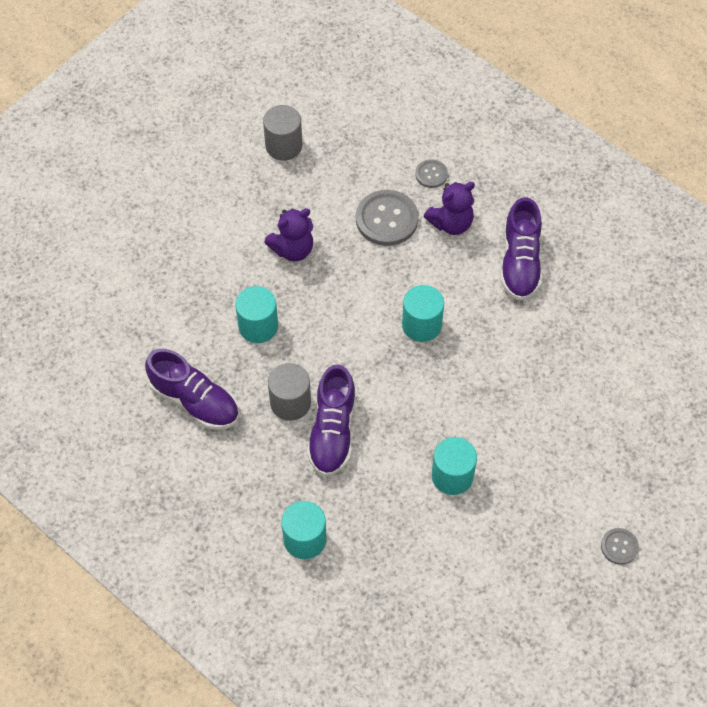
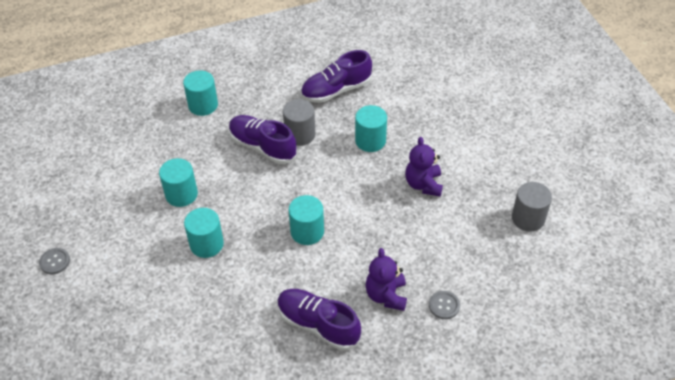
camera: 120 degrees right, 10 degrees down
(387, 219) = (416, 253): grey button -> none
(498, 410) = (206, 244): none -> turquoise cylinder

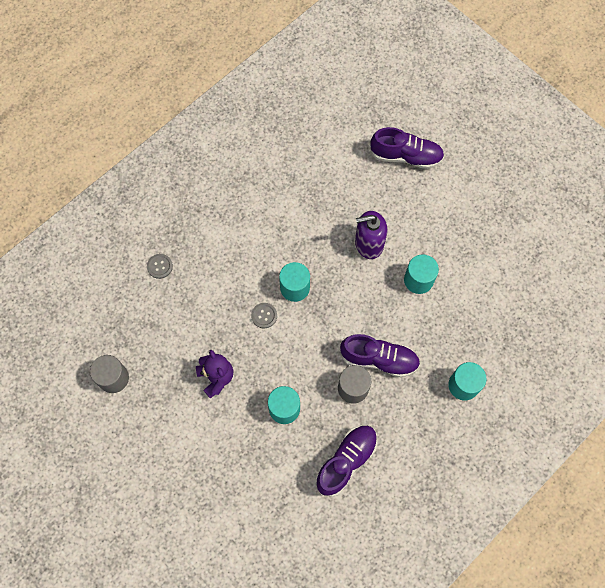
camera: 155 degrees right, 20 degrees up
(55, 261) = (474, 182): grey button -> grey button (264, 316)
(206, 244) = (368, 243): turquoise cylinder -> purple soap dispenser
(318, 325) = (248, 213): purple shoe -> purple shoe (406, 156)
(386, 295) = (207, 257): purple teddy bear -> none

